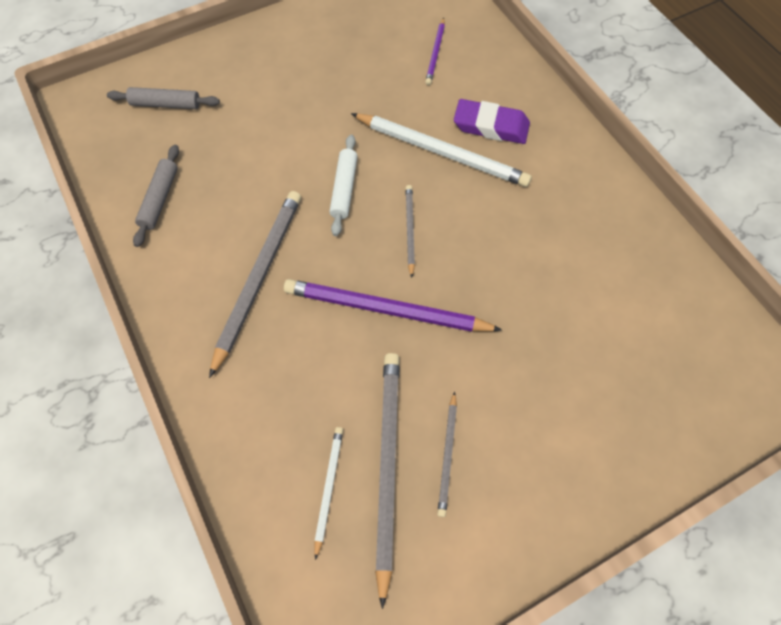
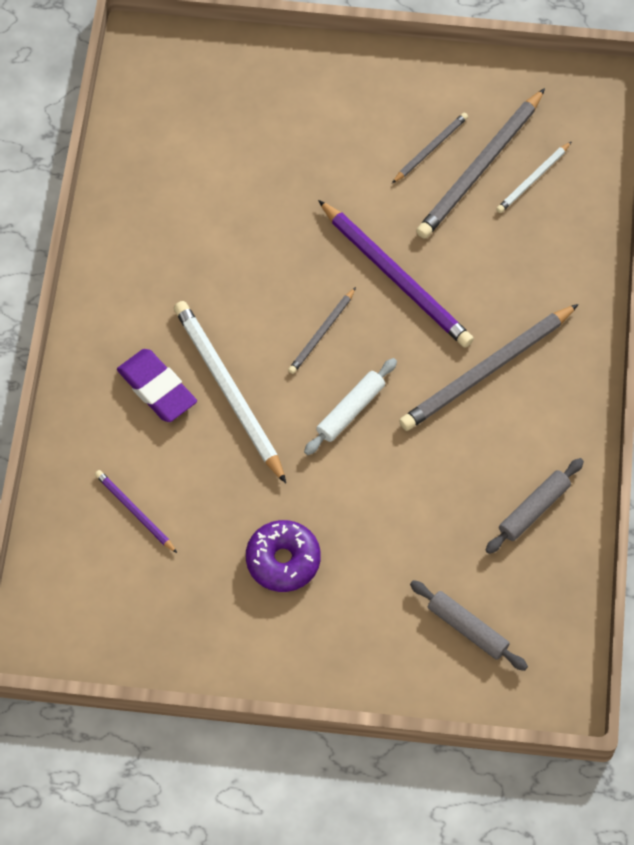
camera: 145 degrees left, 0 degrees up
(318, 77) = (283, 560): none -> purple donut
(435, 53) = (134, 512): purple pencil -> purple pencil turned 90 degrees counterclockwise

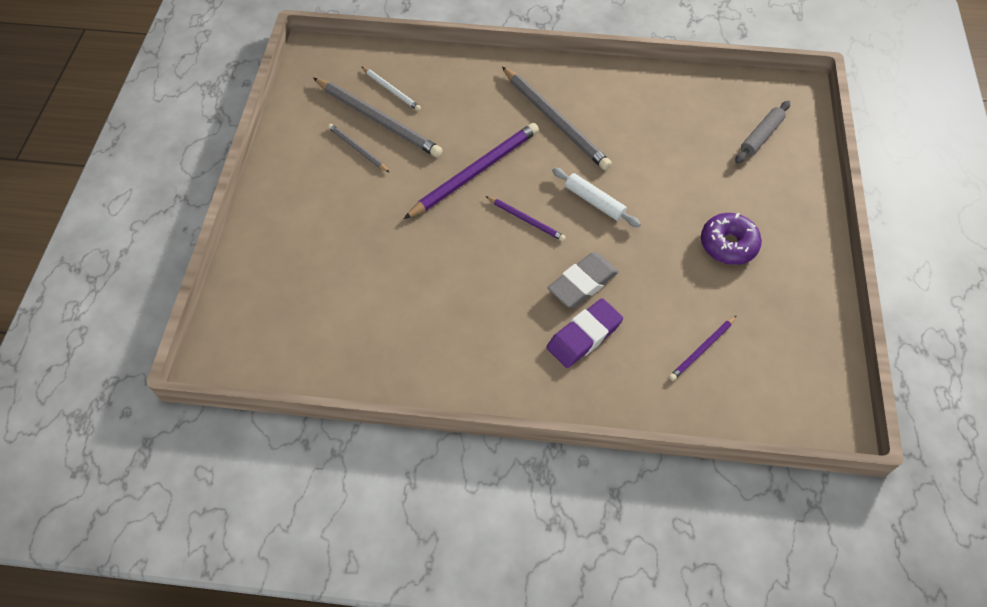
camera: 90 degrees left, 5 degrees down
(228, 391) = (582, 283): white pencil -> grey eraser
(322, 333) = (526, 220): grey pencil -> purple pencil
(534, 509) = (664, 99): grey rolling pin -> none

